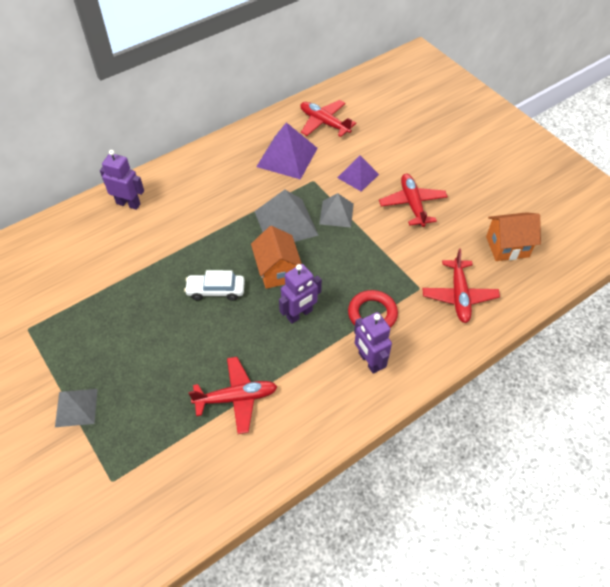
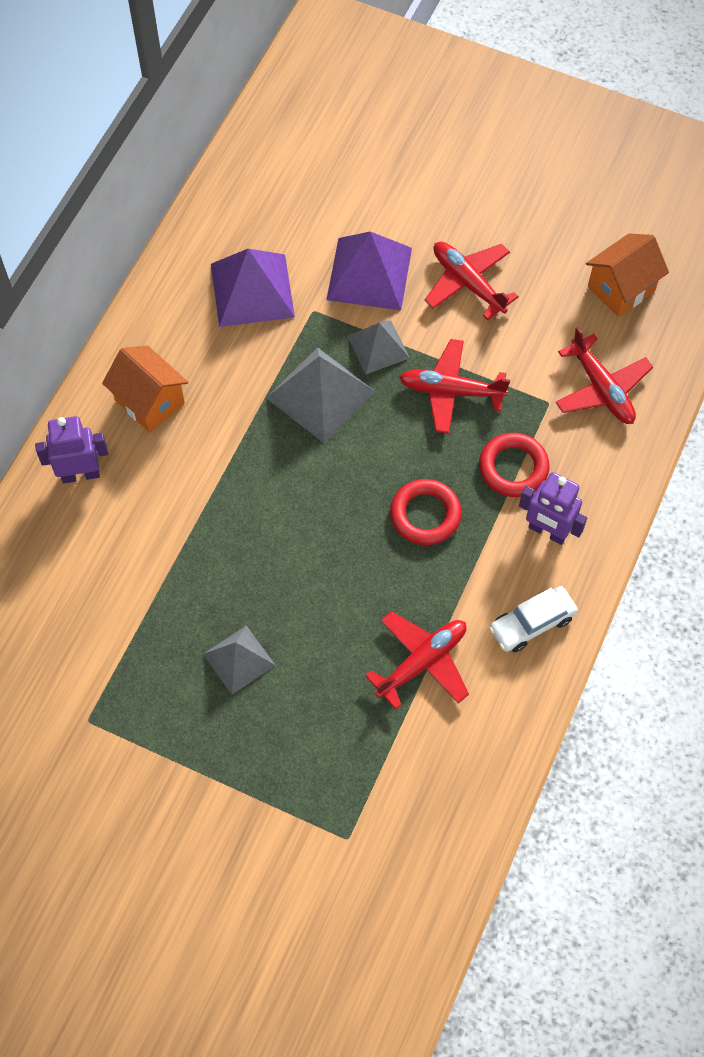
camera: 30 degrees left, 10 degrees up
(76, 407) = (236, 781): grey pyramid -> grey pyramid (239, 659)
(216, 290) = (297, 538): white car -> white car (532, 623)
(277, 271) = (357, 470): orange house -> orange house (149, 401)
(299, 314) = (425, 515): purple robot -> red ring
(324, 123) = (267, 208): red plane -> red plane (451, 391)
(358, 176) = (369, 273): purple pyramid -> purple pyramid, size x1.60

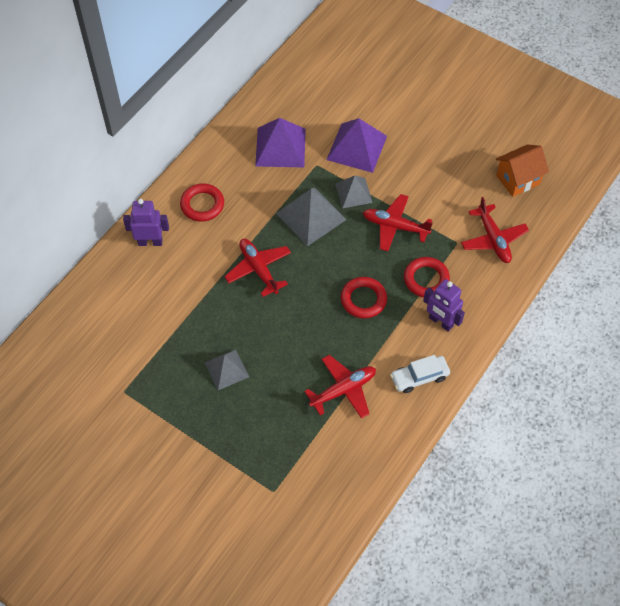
camera: 10 degrees right, 5 degrees down
(149, 401) = (202, 205): orange house -> red ring
(468, 283) = (419, 162): red plane -> red plane (258, 269)

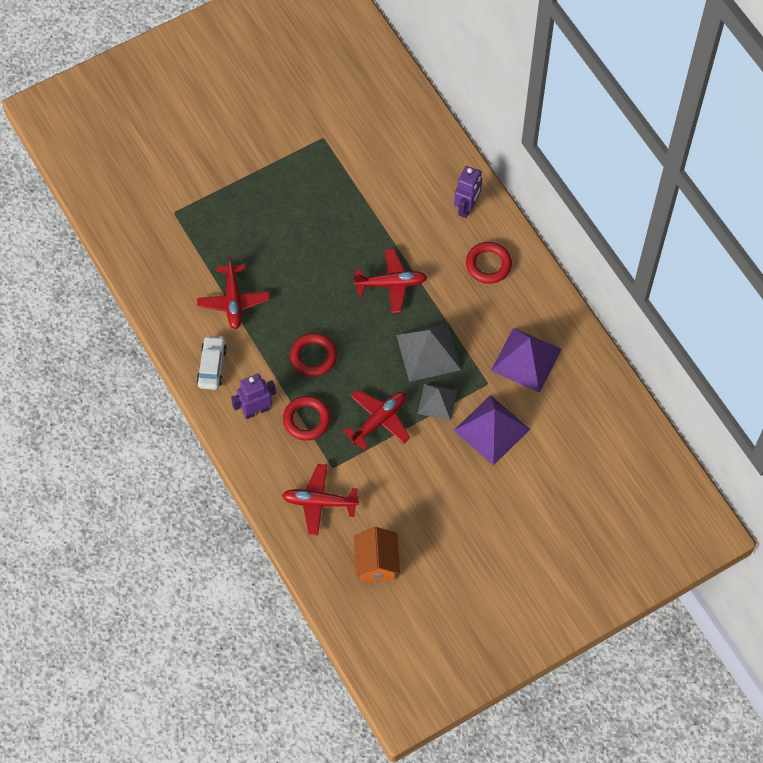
camera: 115 degrees right, 5 degrees up
(226, 369) = (302, 220): grey pyramid -> none

